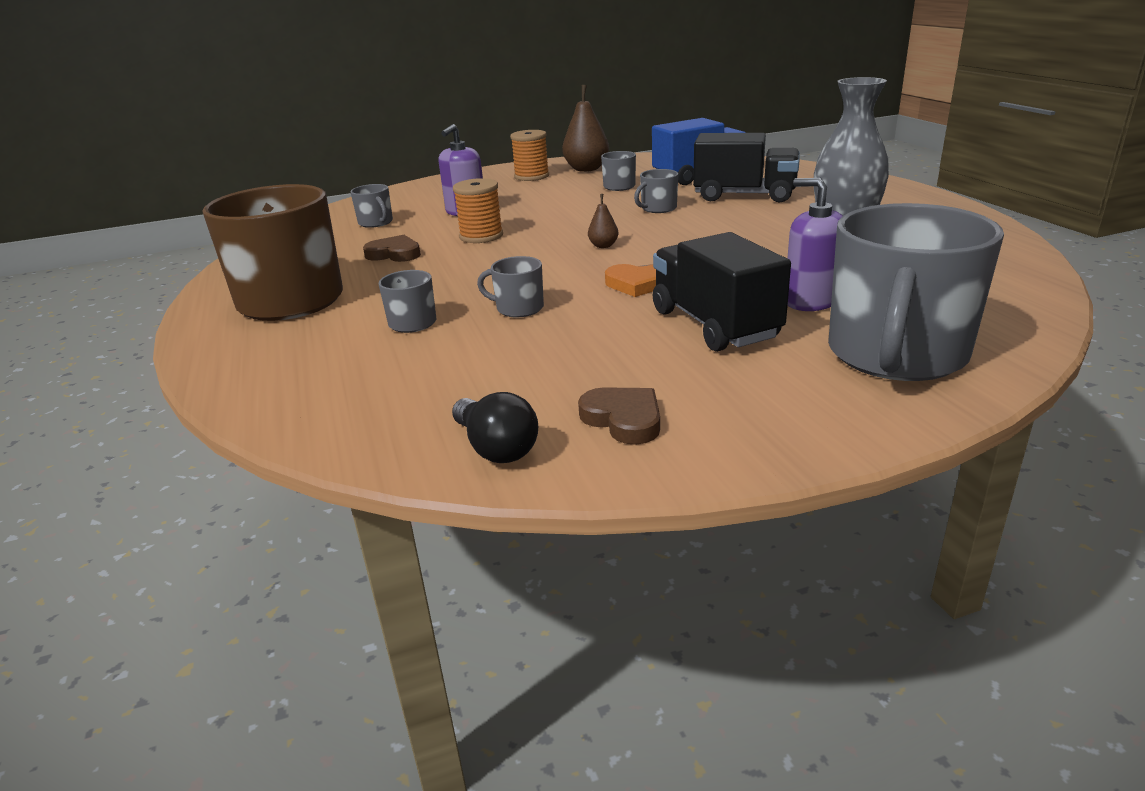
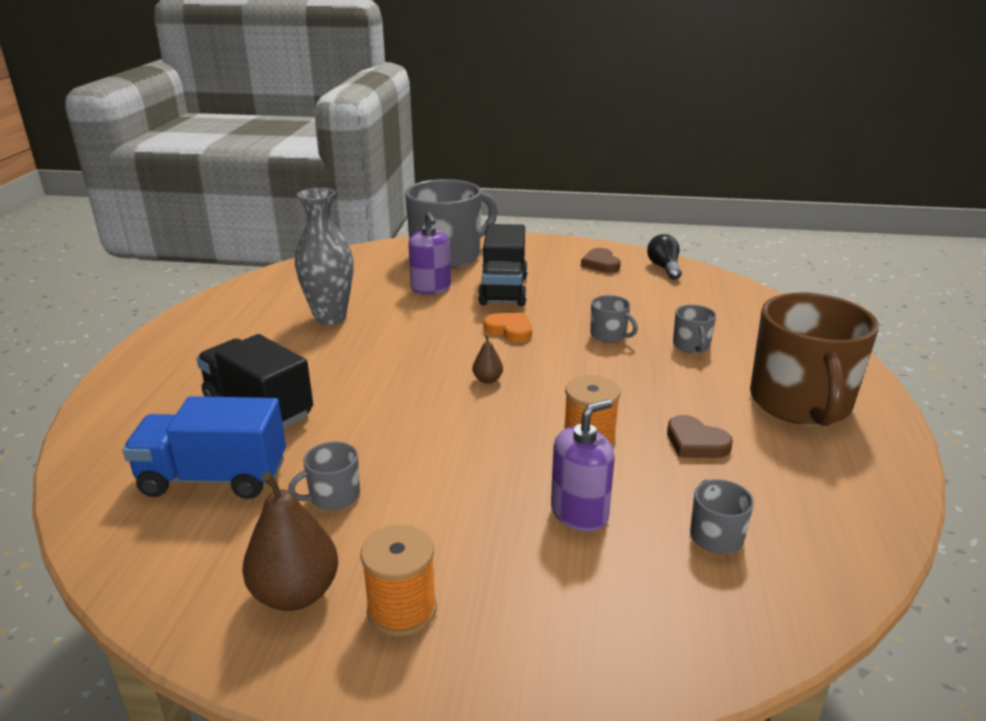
camera: 155 degrees left, 0 degrees up
(658, 208) = (367, 420): grey mug -> none

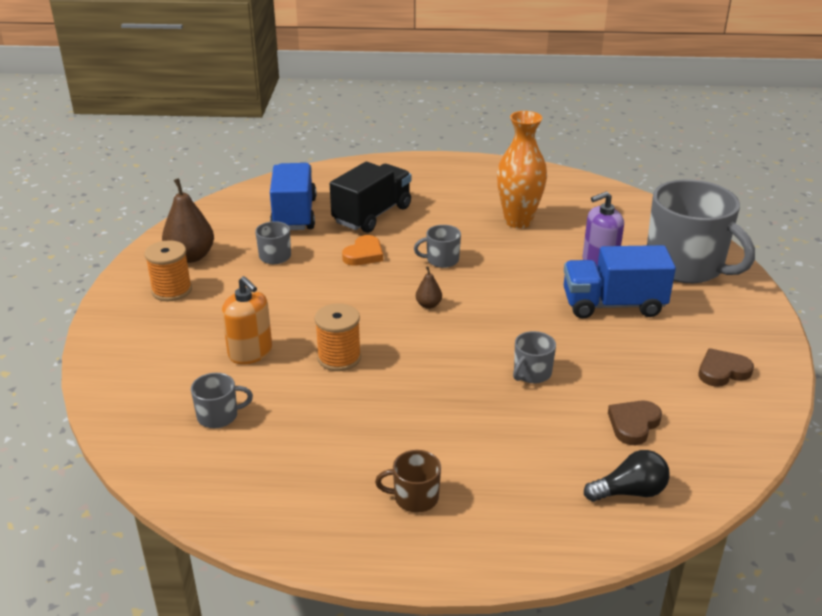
camera: 85 degrees right, 5 degrees up
(330, 317) = (518, 221): grey vase -> orange vase
(503, 290) = (613, 305): black truck -> blue truck
(509, 330) = (523, 312): orange heart -> orange heart (364, 254)
(579, 513) = (250, 353): purple soap dispenser -> orange soap dispenser
(664, 268) = (739, 424): black light bulb -> black light bulb (630, 492)
(691, 346) = (523, 430): grey mug -> grey mug (441, 260)
(695, 442) = (340, 417): brown heart -> brown heart (633, 424)
(800, 403) = (414, 497): brown mug -> brown mug, size x0.42

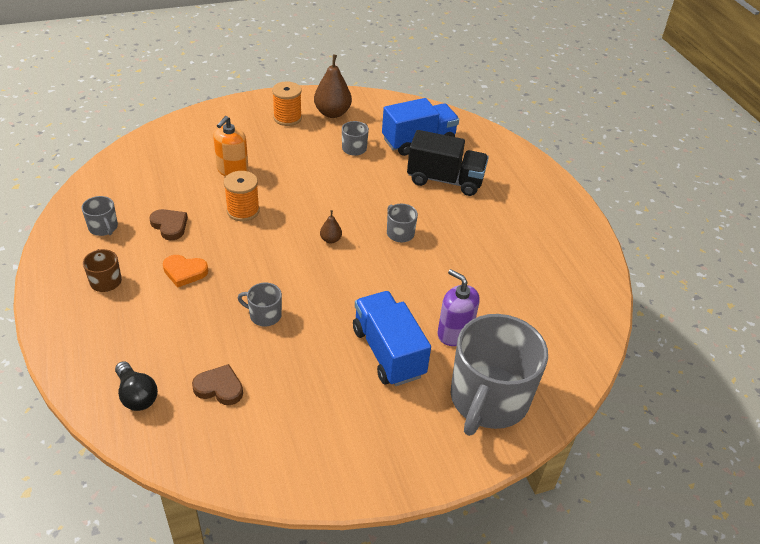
camera: 65 degrees right, 10 degrees up
(219, 416) = (162, 176): grey mug -> grey mug (103, 228)
(364, 254) = (383, 190): orange heart -> orange heart (184, 272)
(518, 221) = (493, 267): orange vase -> none
(722, 371) = (317, 444): brown heart -> brown heart (170, 226)

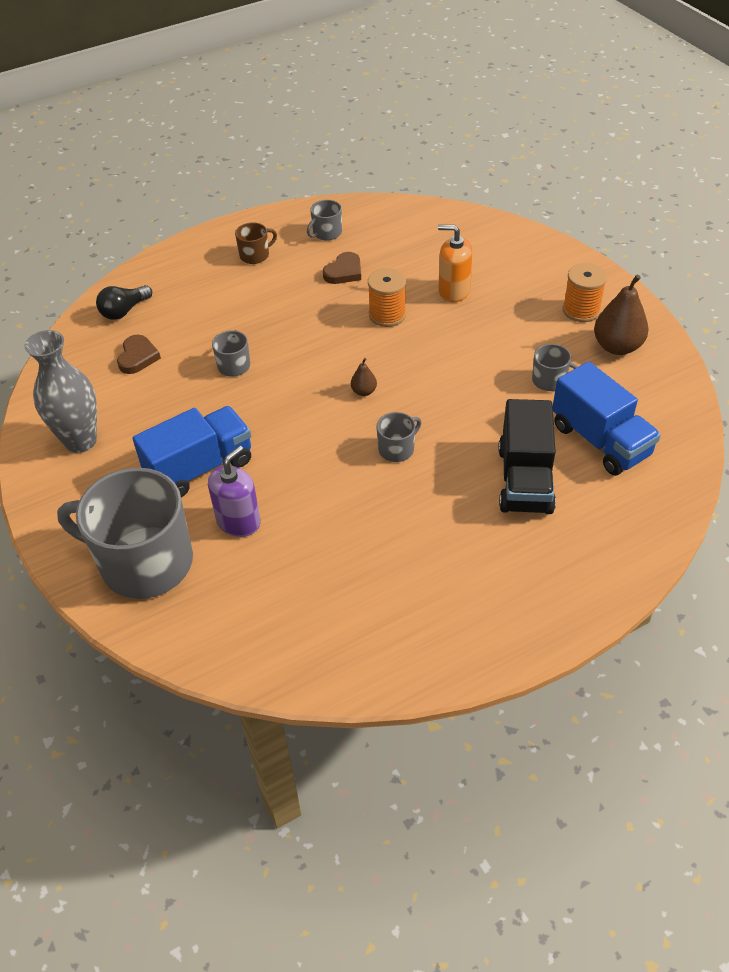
camera: 85 degrees right, 5 degrees up
(184, 272) = (280, 299): orange heart -> none
(327, 442) = (80, 441): none -> grey vase

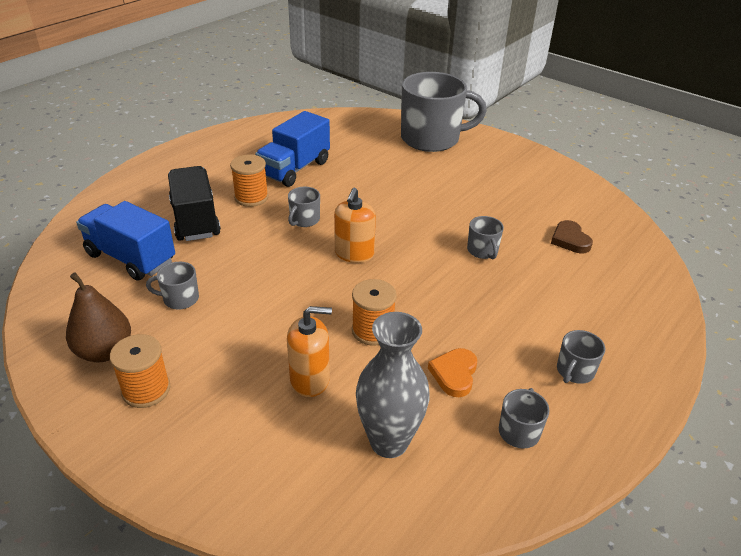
camera: 155 degrees right, 10 degrees down
(80, 441) = (541, 181): grey vase -> grey vase (389, 442)
(124, 311) = (632, 275): black light bulb -> none
(200, 467) = (442, 183): blue truck -> blue truck (294, 169)
(238, 521) = (391, 163): purple soap dispenser -> none
(255, 255) = (574, 371): brown mug -> grey mug
(344, 272) = (454, 374): brown heart -> orange heart
(364, 391) = (354, 254): brown pear -> orange soap dispenser
(449, 502) = (251, 197): none -> orange spool

